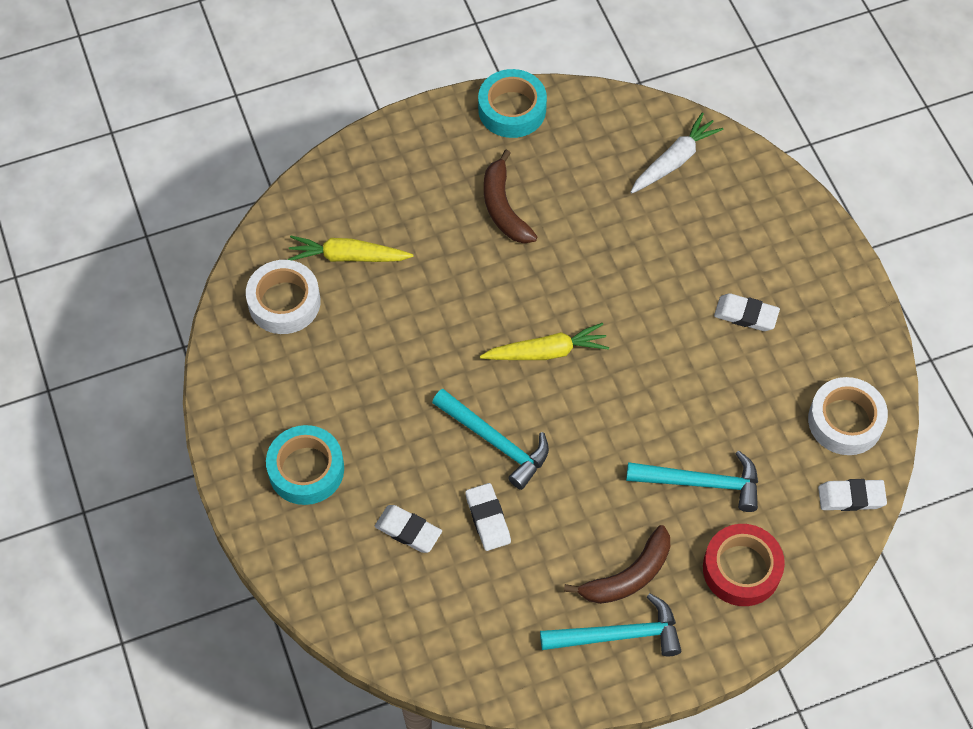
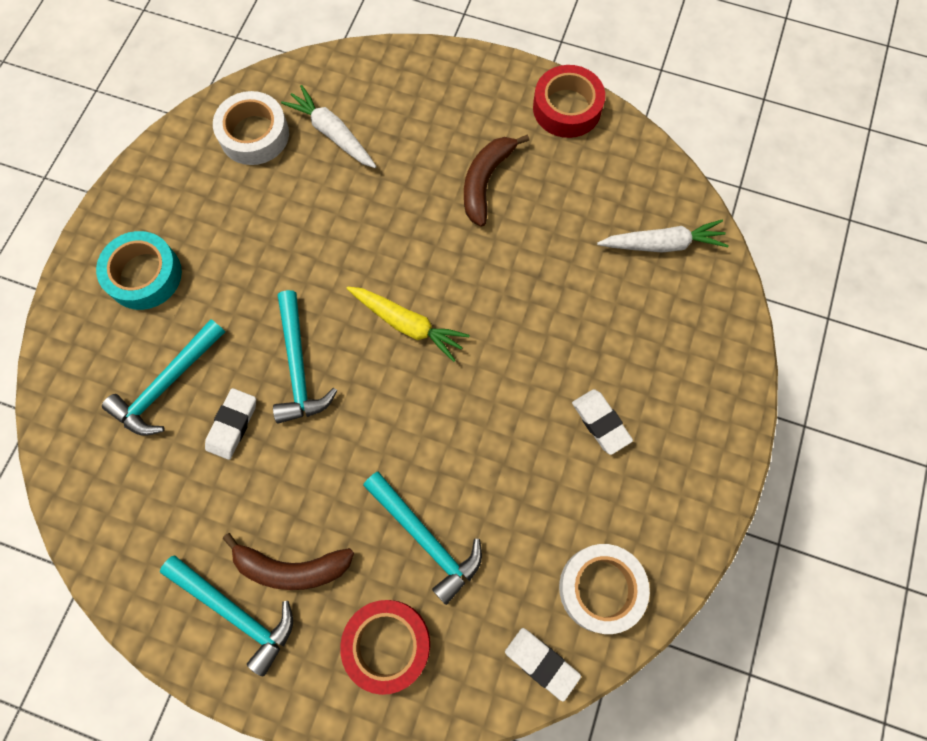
camera: 40 degrees right, 10 degrees up
(347, 256) = (332, 133): yellow carrot -> white carrot
(408, 531) = (167, 384): white eraser -> turquoise hammer
(512, 109) = (567, 108): turquoise tape -> red tape

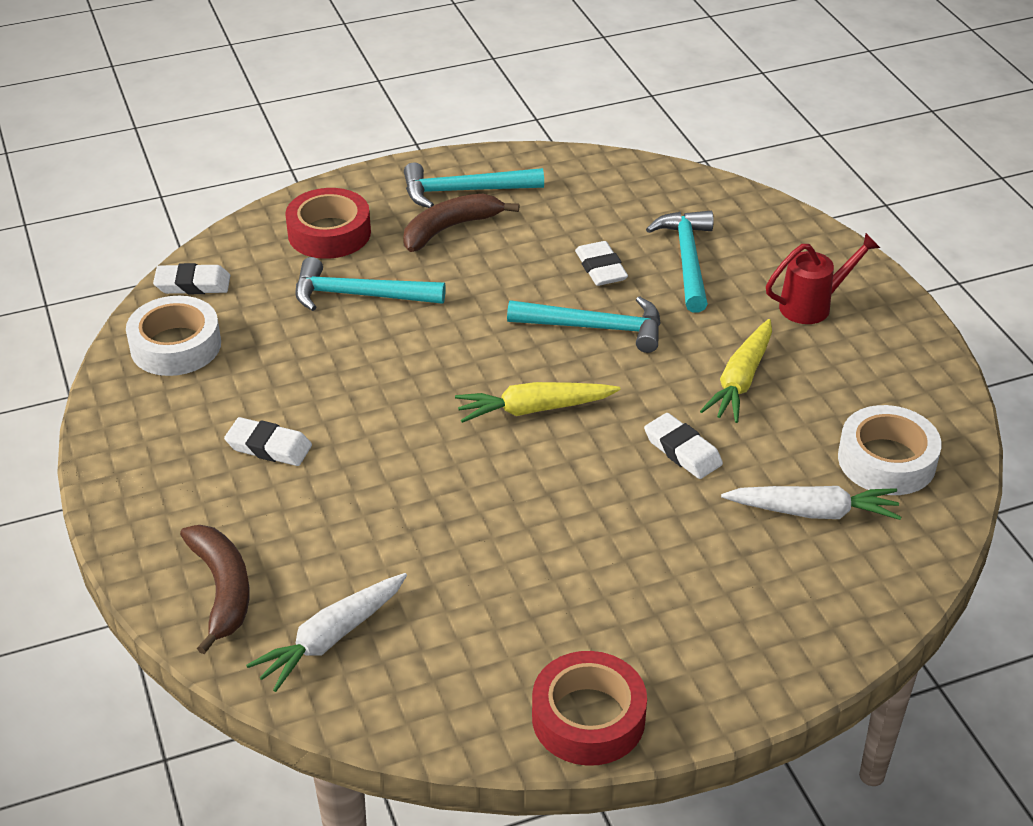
camera: 140 degrees right, 30 degrees down
(144, 275) = (812, 306): turquoise tape -> red watering can
(262, 250) = (740, 380): none -> yellow carrot
(298, 367) = (595, 328): turquoise hammer -> turquoise hammer turned 150 degrees clockwise
(354, 225) = (682, 451): none -> white eraser
(486, 181) = (596, 573): brown banana -> brown banana (222, 590)

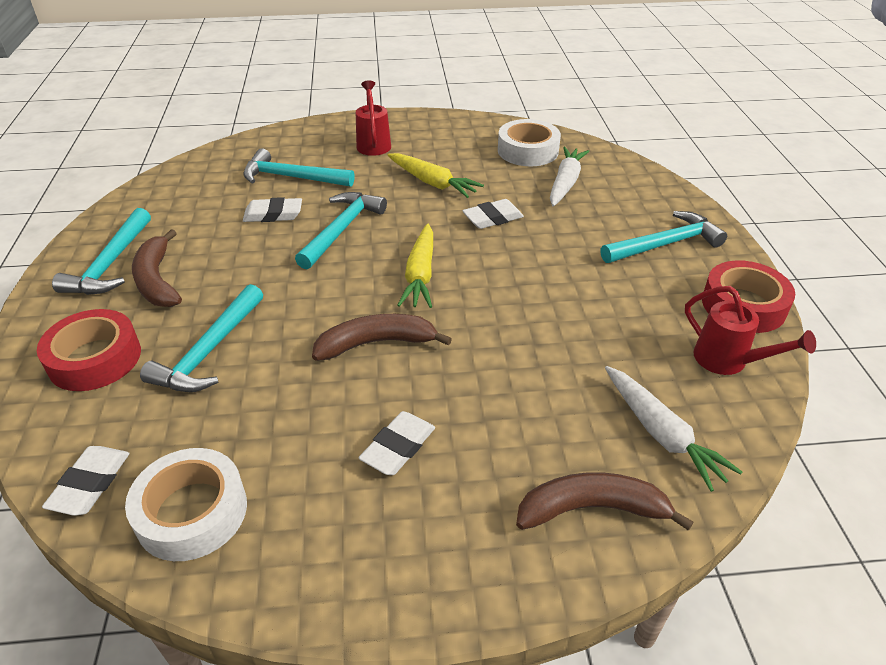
camera: 75 degrees left, 0 degrees up
(405, 401) = (376, 343): none -> brown banana
(468, 698) = (728, 361): none -> red watering can
(700, 632) = (665, 244): none -> turquoise hammer

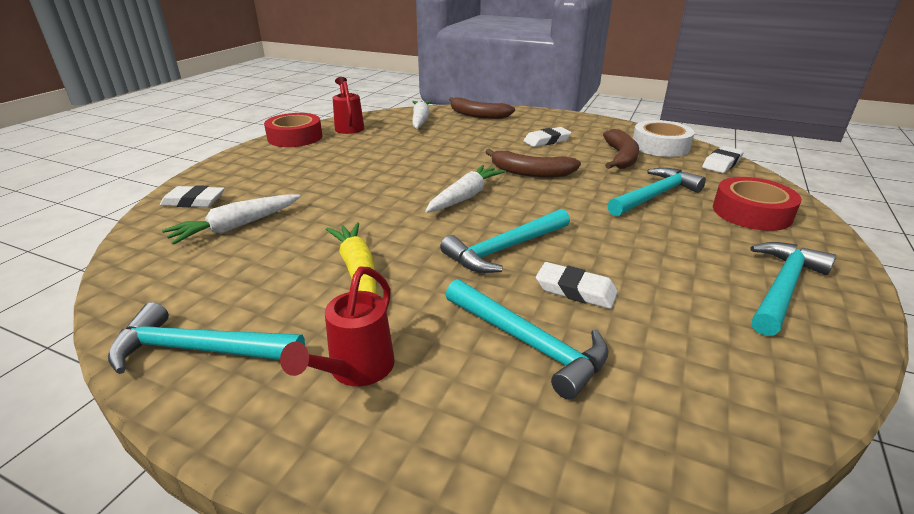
camera: 150 degrees left, 10 degrees down
(157, 280) = (715, 255): brown banana -> brown banana (620, 157)
(420, 275) = (465, 197): yellow carrot -> white carrot
(493, 218) = (353, 217): white eraser -> white eraser (194, 201)
(528, 151) = (193, 275): white tape -> none
(665, 244) = (267, 168): turquoise hammer -> turquoise hammer (199, 349)

